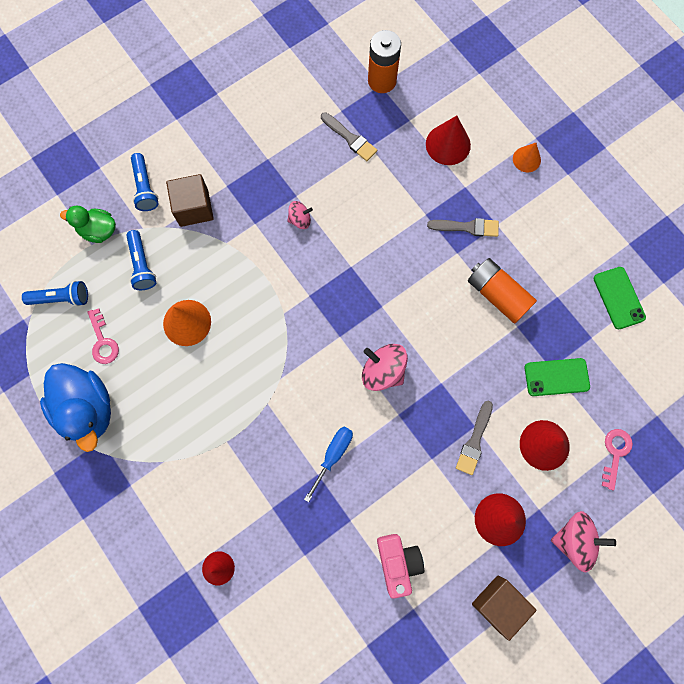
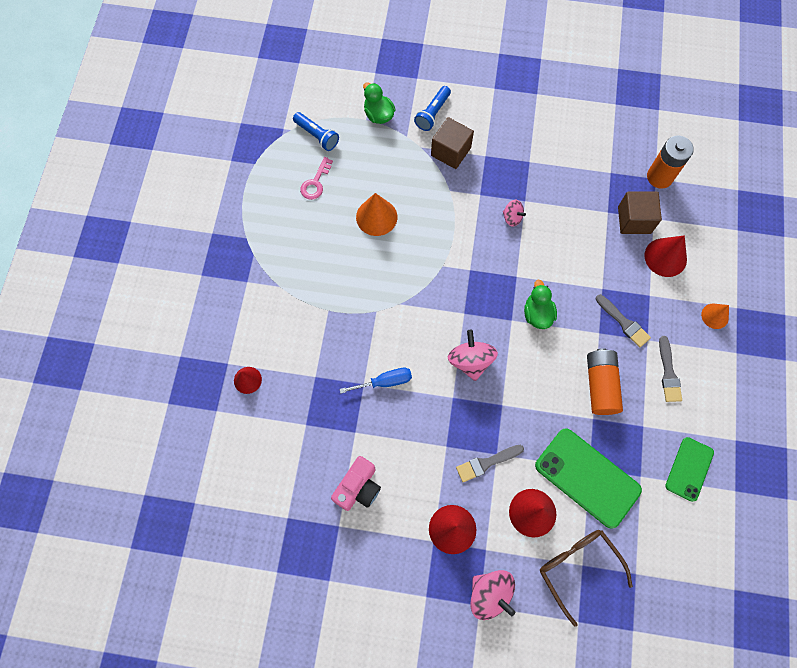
camera: 45 degrees right, 5 degrees down
(87, 409) = (267, 214): blue duck -> none
(142, 265) = (384, 158): blue flashlight -> none
(350, 138) = (599, 195): grey brush -> grey brush (668, 373)
(397, 282) = (537, 314): none -> green duck
(498, 603) = (396, 580): brown cube -> brown cube (634, 220)
(556, 377) = (587, 477): green phone -> green phone, size x1.67
(615, 453) = (578, 568): pink key -> brown glasses

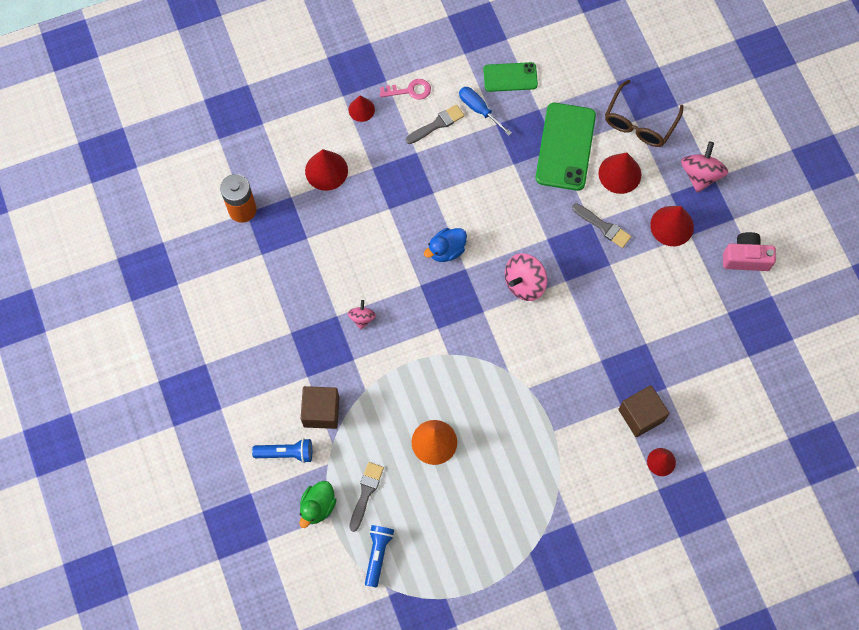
camera: 120 degrees left, 0 degrees up
(315, 183) = (431, 523): pink key -> pink key (410, 90)
(358, 487) = (688, 314): pink camera -> pink camera (745, 258)
(385, 382) = (587, 343): blue screwdriver -> blue screwdriver (479, 109)
(537, 314) = (446, 250): green duck -> blue duck
(600, 385) = (481, 171): orange battery -> none
(623, 322) = (411, 177): grey brush -> grey brush (366, 493)
(634, 220) = (302, 212): brown cube -> brown cube (641, 415)
(715, 316) = (361, 109): orange cone -> red cone

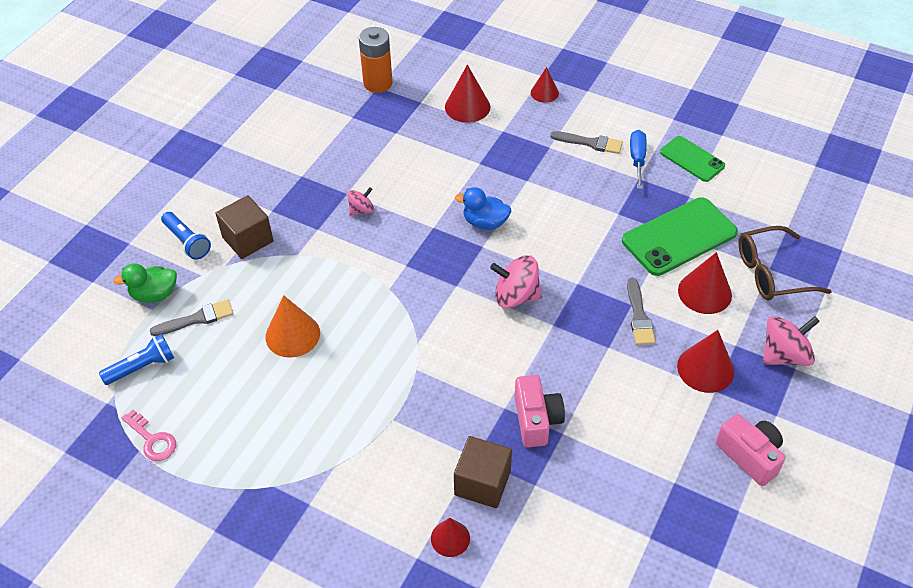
camera: 50 degrees right, 20 degrees down
(410, 90) = (597, 109): pink key -> pink key (152, 439)
(625, 350) = (536, 420): none -> pink camera

